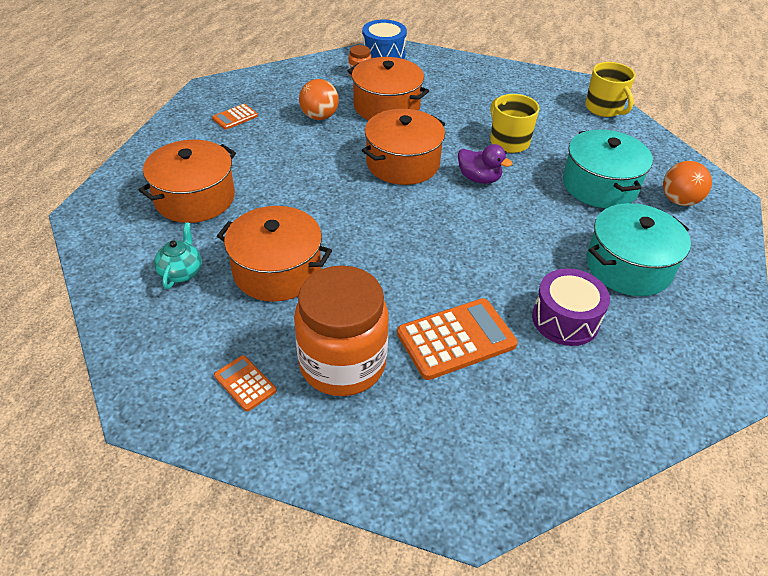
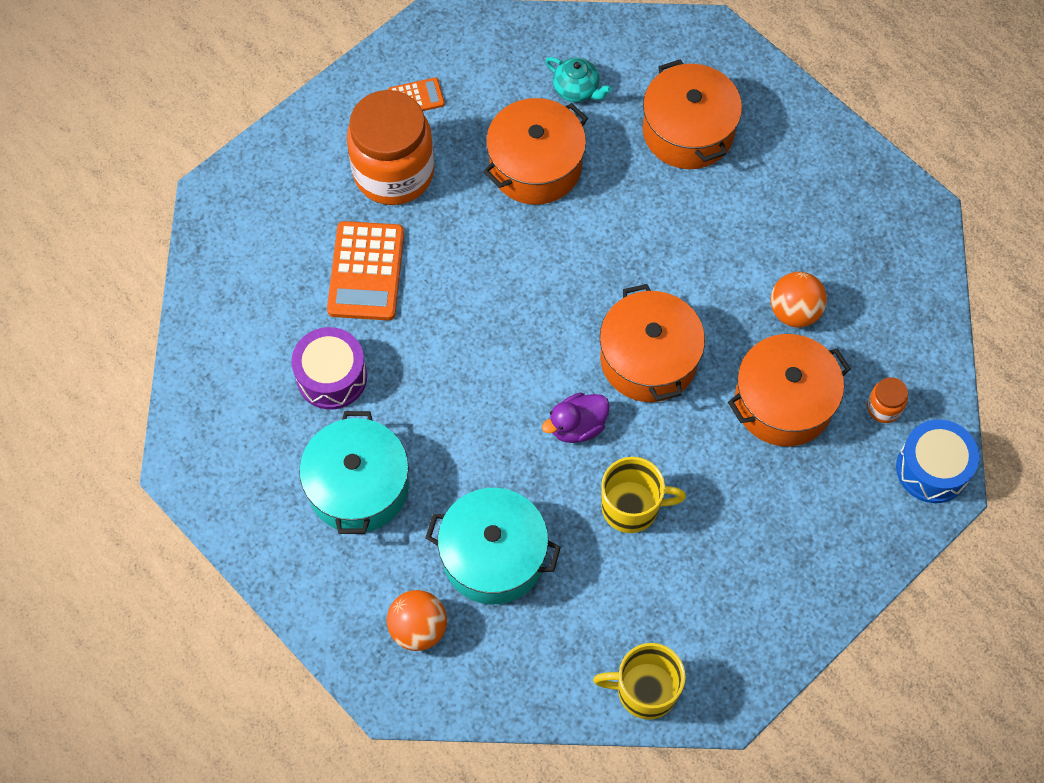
camera: 120 degrees right, 20 degrees up
(235, 117) = (836, 218): orange calculator -> none

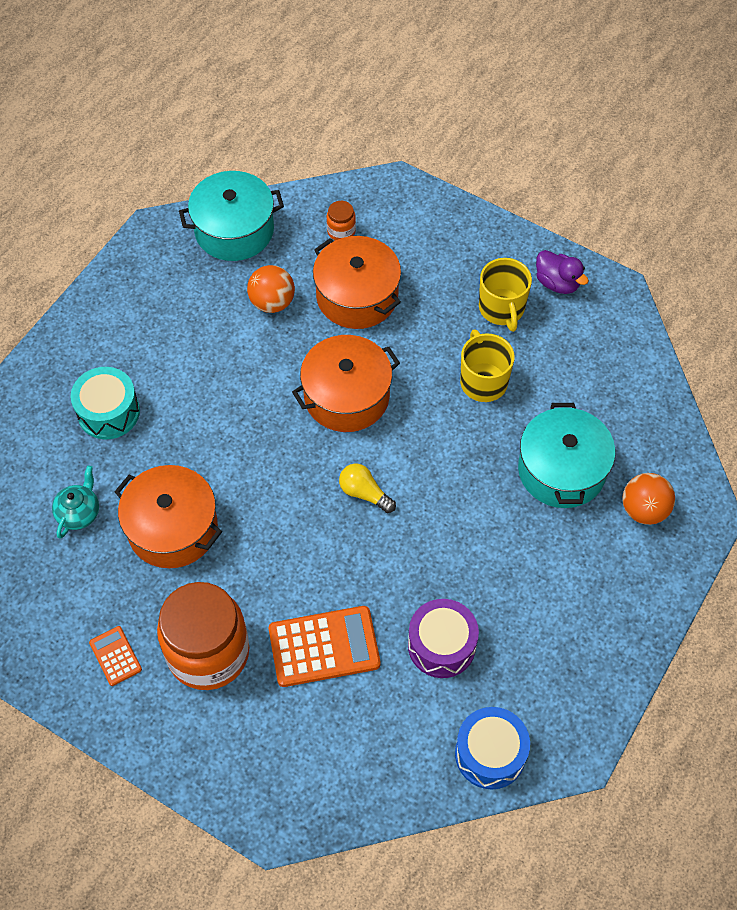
camera: 105 degrees left, 5 degrees down
(358, 486) = (539, 591): turquoise pot -> turquoise pot (234, 230)
(523, 348) = (364, 493): none -> yellow light bulb
(577, 426) = (425, 435): purple duck -> purple duck (557, 283)
(645, 690) = (627, 342): yellow mug -> yellow mug (502, 309)
(688, 131) = (108, 412): orange pot -> turquoise drum
(932, 469) = (383, 195): blue drum -> blue drum (490, 754)

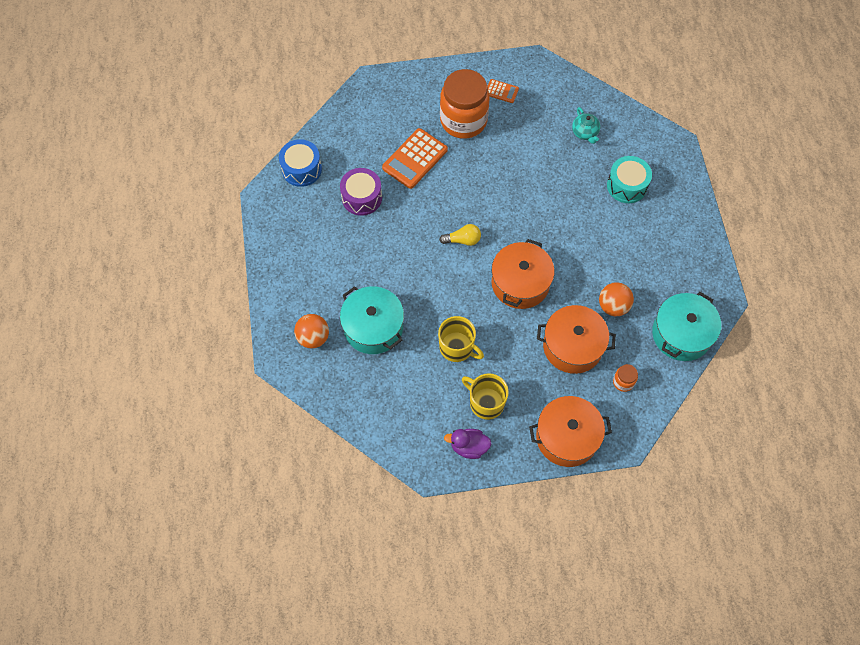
camera: 140 degrees right, 5 degrees up
(173, 528) = (535, 157): orange pot -> orange pot (567, 437)

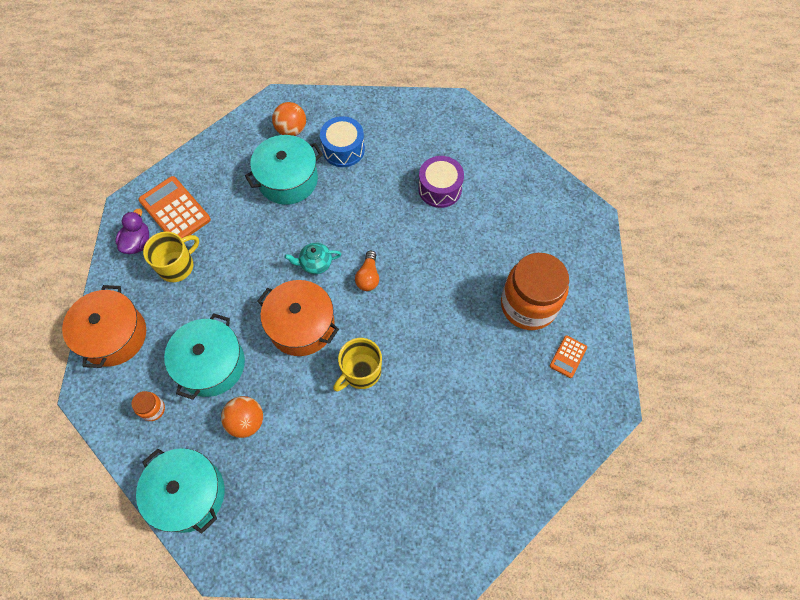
camera: 100 degrees right, 0 degrees up
(301, 169) = (484, 140): blue drum -> blue drum (343, 149)
(415, 159) = (481, 246): orange calculator -> orange calculator (175, 210)
(457, 347) = (244, 250): yellow mug -> yellow mug (361, 372)
(462, 240) = (368, 277): yellow light bulb -> orange light bulb
(572, 346) = (211, 364): orange pot -> turquoise pot
(585, 133) = (493, 446): turquoise teapot -> turquoise teapot (315, 263)
(627, 186) = (406, 481): turquoise drum -> none

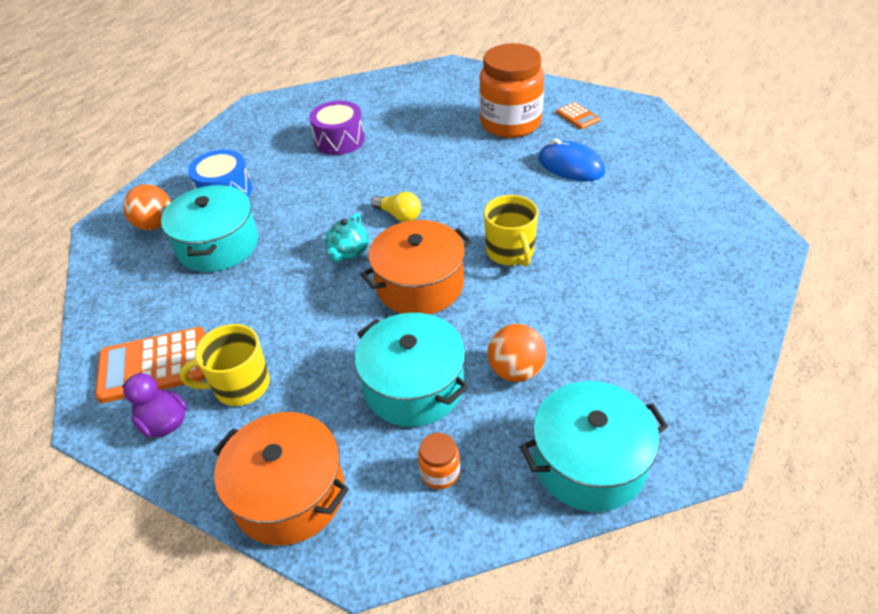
camera: 60 degrees left, 20 degrees down
(177, 266) = (240, 385): yellow mug -> yellow mug turned 90 degrees counterclockwise
(368, 277) = (399, 215): orange light bulb -> yellow light bulb
(489, 377) = (571, 166): none -> blue mouse

